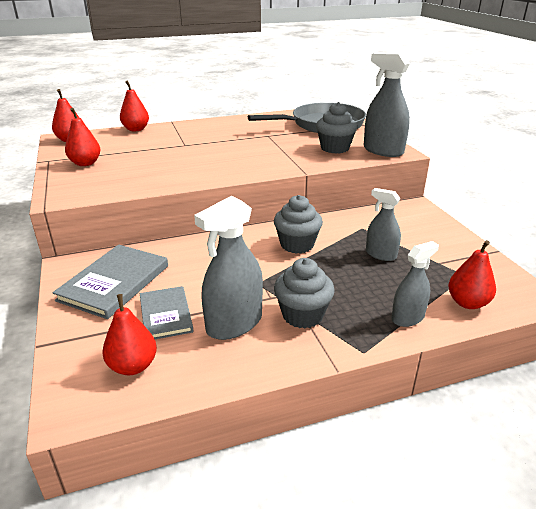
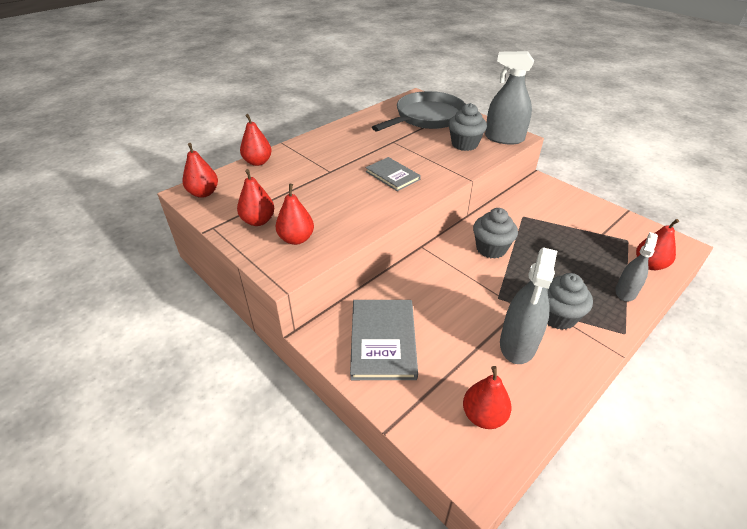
camera: 25 degrees left, 10 degrees up
(98, 180) = (296, 239): none -> red pear
(165, 315) = (458, 356): grey book -> grey book (392, 175)
(380, 254) = (558, 239): grey spray bottle -> none

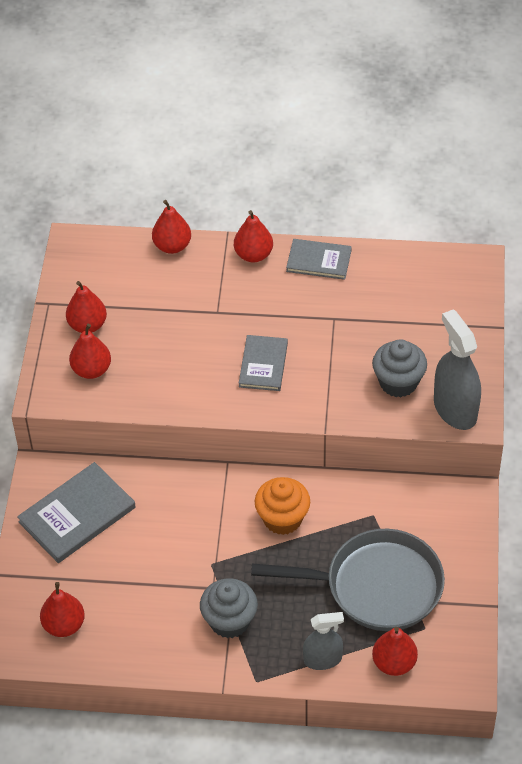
camera: 50 degrees right, 10 degrees up
(203, 193) = (84, 254): red pear -> red pear (253, 255)
(348, 128) = (319, 261): none -> grey book
(426, 118) = (426, 310): grey pan -> grey pan (375, 586)
(491, 248) = (282, 519): grey cupcake -> orange cupcake
(518, 344) = (164, 609): grey spray bottle -> none

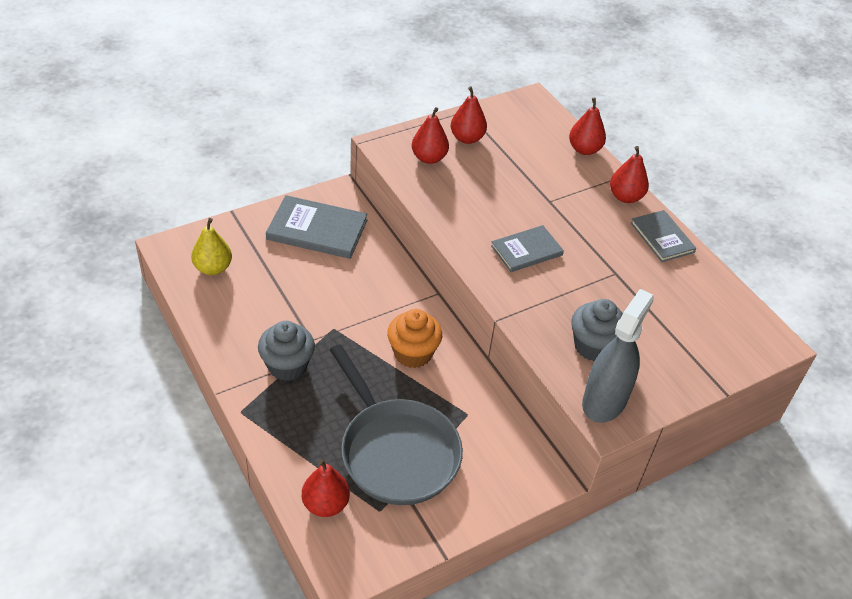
camera: 50 degrees right, 5 degrees down
(64, 625) = (213, 268): red pear -> yellow pear
(322, 659) = (293, 448): grey spray bottle -> none

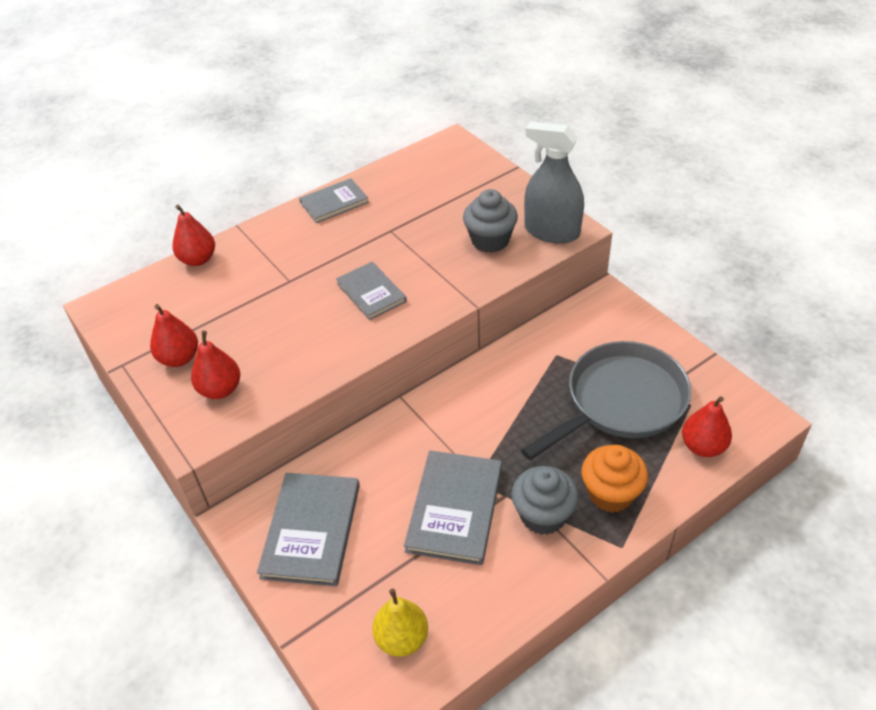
camera: 90 degrees left, 0 degrees up
(311, 311) = (454, 508): none -> grey book
(413, 353) = (492, 406): orange cupcake -> orange cupcake (610, 494)
(625, 197) = (276, 227): red pear -> none

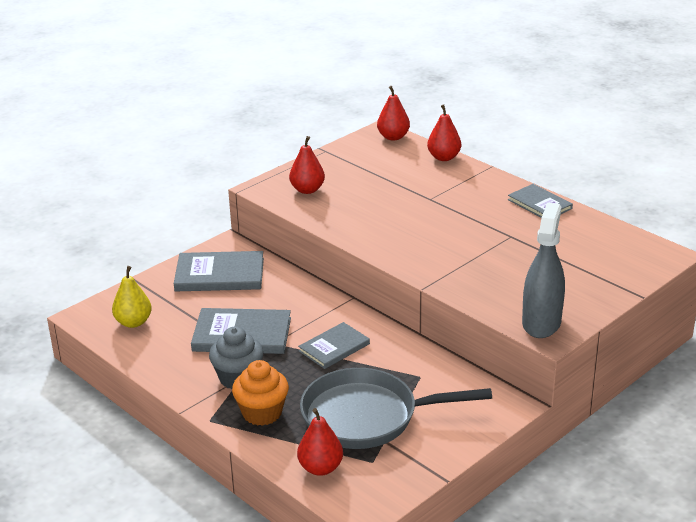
camera: 80 degrees right, 15 degrees down
(179, 358) = (335, 169): red pear -> red pear (393, 137)
(371, 292) = (425, 236): grey book -> grey book (334, 347)
(490, 240) = (515, 289): grey cupcake -> none
(620, 402) = (367, 416): grey pan -> grey pan turned 135 degrees clockwise

